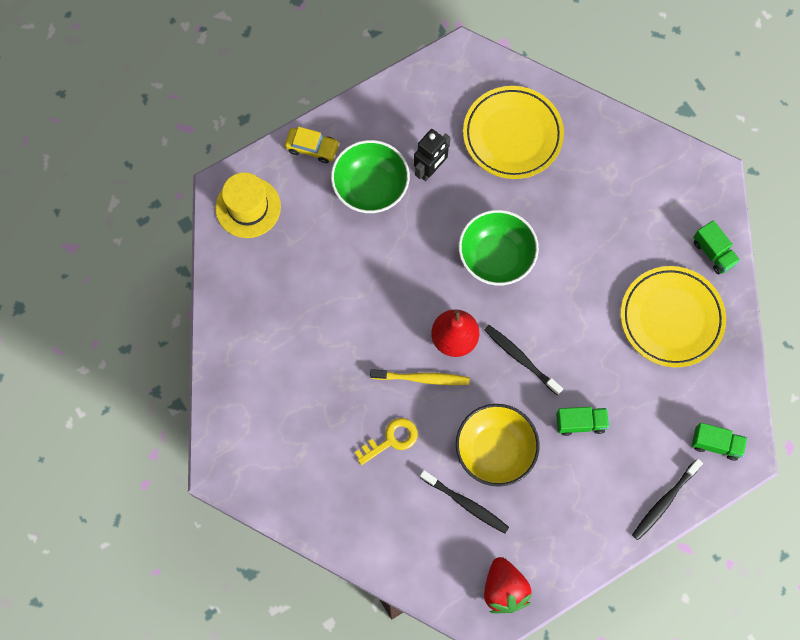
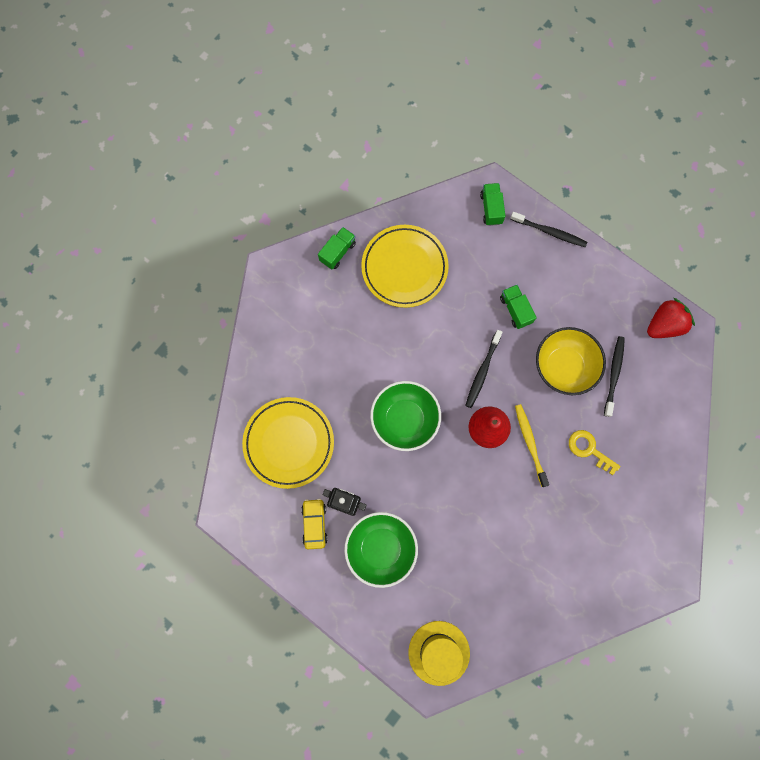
camera: 110 degrees left, 5 degrees up
(312, 148) = (362, 616): yellow car -> yellow car (314, 524)

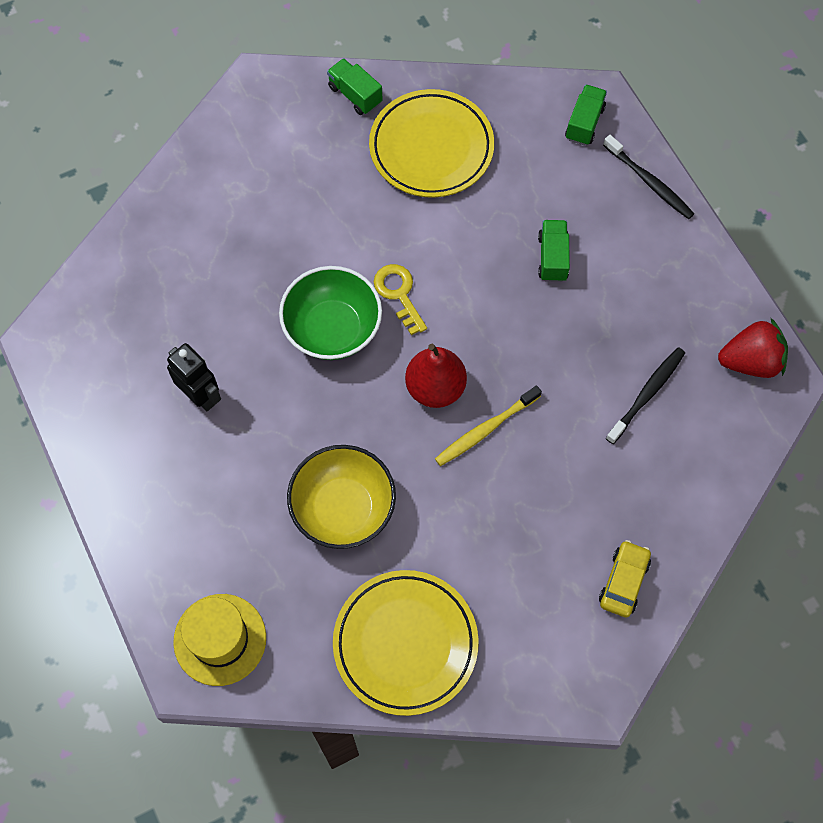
camera: 25 degrees right, 10 degrees down
(289, 443) = (168, 293): yellow plate -> yellow plate (405, 643)
(314, 524) = (146, 404): yellow car -> yellow car (623, 581)
(337, 252) = (355, 95): green truck -> green truck turned 105 degrees counterclockwise
(381, 548) = (215, 473): green bowl -> none
(482, 372) = (467, 314): black toothbrush -> none
(530, 443) = (485, 430): yellow toothbrush -> yellow toothbrush turned 135 degrees counterclockwise
(563, 366) = (582, 355): yellow bowl -> yellow bowl (343, 508)
(589, 449) = (563, 474): yellow key -> yellow key (399, 294)

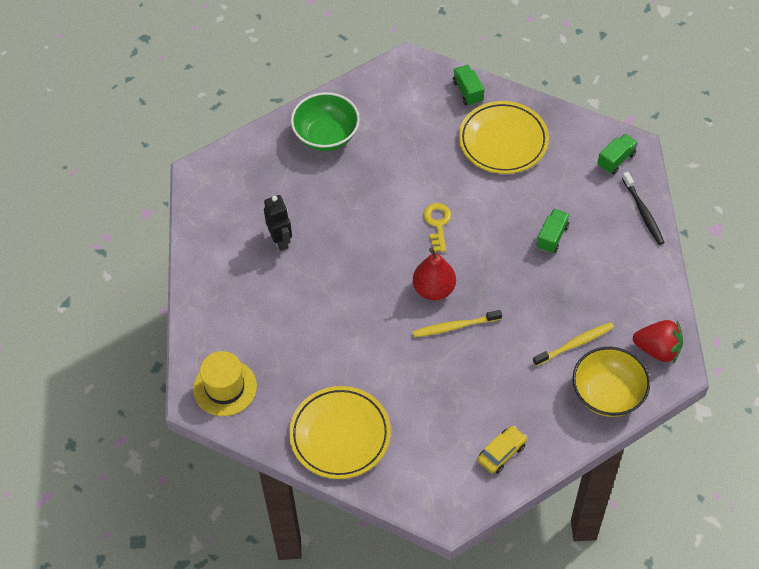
camera: 25 degrees right, 10 degrees down
(332, 329) = (384, 230): green bowl -> green bowl (326, 136)
(343, 508) = (339, 340): yellow bowl -> yellow bowl (607, 394)
(647, 393) = (575, 344): black toothbrush -> yellow toothbrush

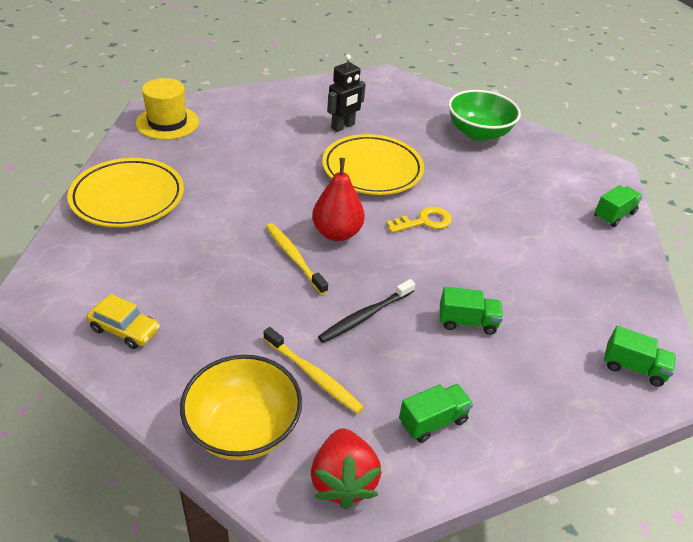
camera: 65 degrees right, 15 degrees down
(503, 141) = (572, 254): yellow plate -> yellow plate (372, 169)
(628, 288) = (433, 421): none -> green truck
(643, 212) = (571, 416): black toothbrush -> black toothbrush (365, 316)

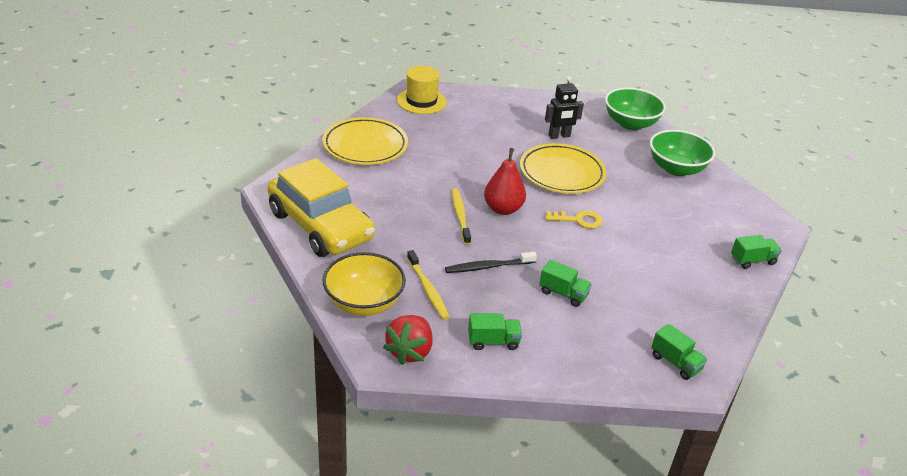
camera: 25 degrees right, 5 degrees down
(125, 329) = (321, 226): yellow car -> yellow car, size x2.47
(404, 95) = (630, 123): none -> green bowl

